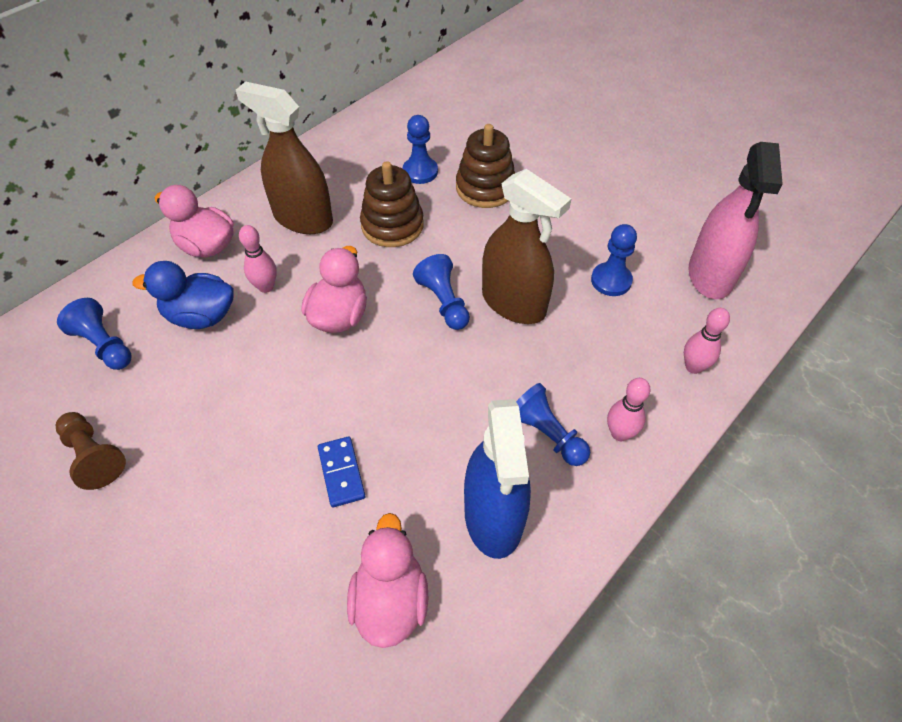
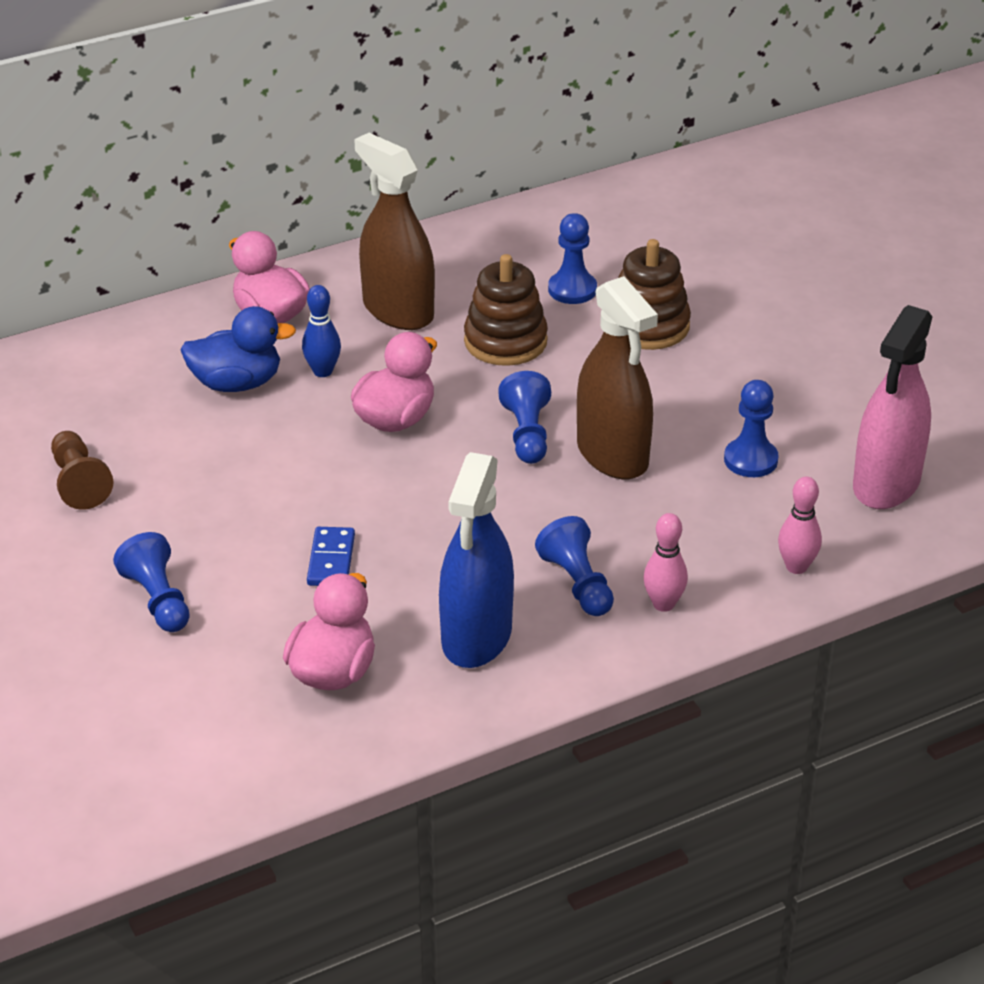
camera: 20 degrees right, 15 degrees down
(104, 345) = (121, 387): blue pawn -> blue pawn (158, 600)
(201, 316) = (237, 383): blue duck -> blue duck turned 150 degrees clockwise
(266, 287) = (323, 371): pink bowling pin -> blue bowling pin

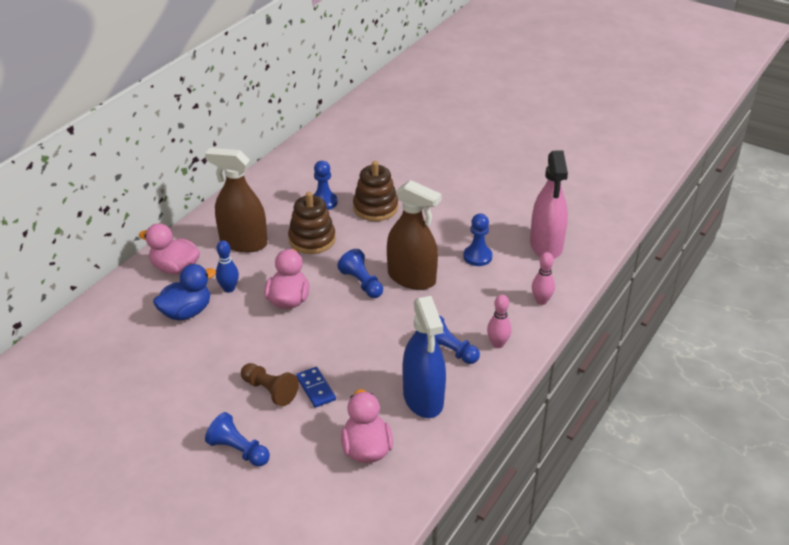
camera: 30 degrees left, 0 degrees up
(79, 483) = (139, 402): brown pawn -> brown pawn (270, 391)

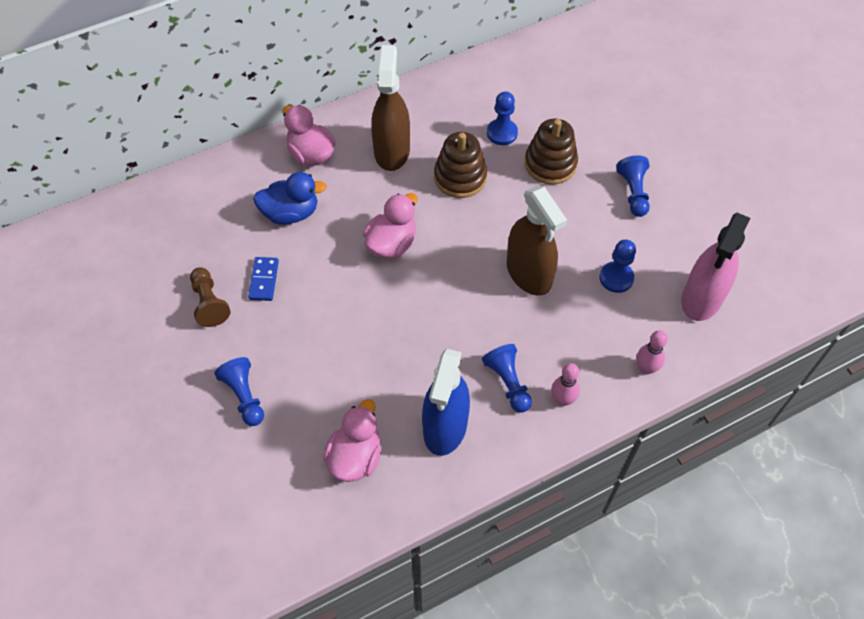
camera: 30 degrees right, 20 degrees up
(229, 289) = (345, 203): blue bowling pin -> none
(243, 242) = (392, 151): brown spray bottle -> brown spray bottle turned 45 degrees clockwise
(270, 391) = (310, 343): brown pawn -> brown pawn (209, 303)
(316, 388) = (353, 362): blue domino -> blue domino (264, 280)
(362, 283) = (475, 256): blue pawn -> blue pawn (633, 192)

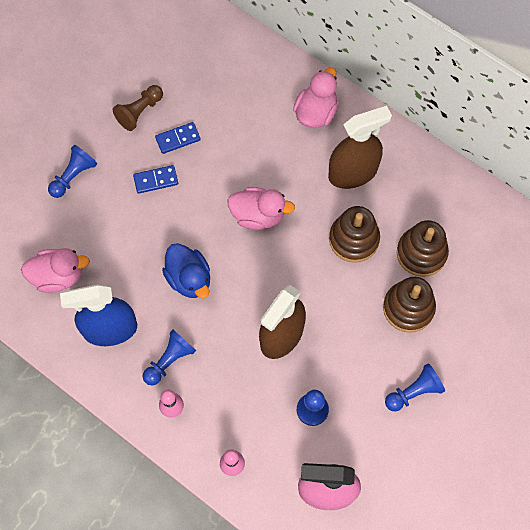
camera: 65 degrees right, 10 degrees up
(291, 213) = (249, 127): blue duck -> blue duck (189, 279)
(298, 318) = (156, 180): none -> blue domino
(502, 133) = (421, 253): blue pawn -> brown stacking toy

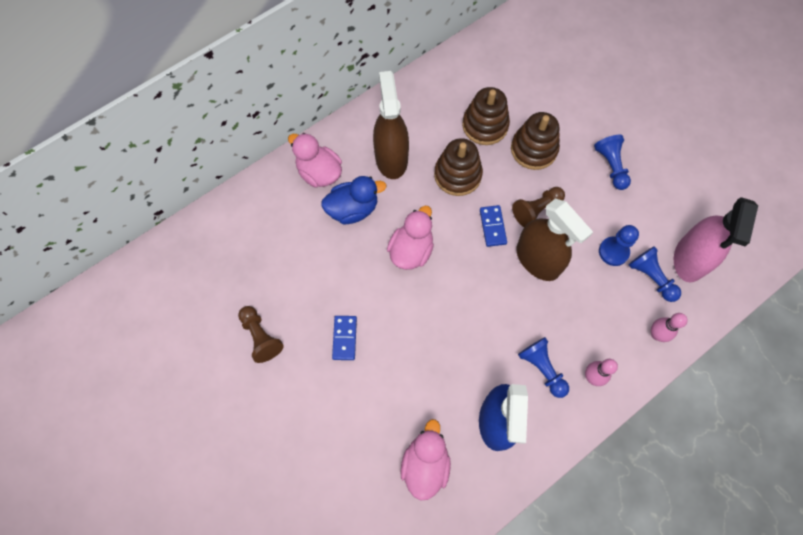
camera: 75 degrees left, 0 degrees up
(73, 176) = (313, 423): blue pawn -> blue pawn (651, 277)
(178, 139) = (305, 305): blue domino -> blue domino (493, 226)
(189, 279) = (461, 330): blue duck -> blue duck (353, 209)
(337, 324) = (536, 210): none -> brown pawn

